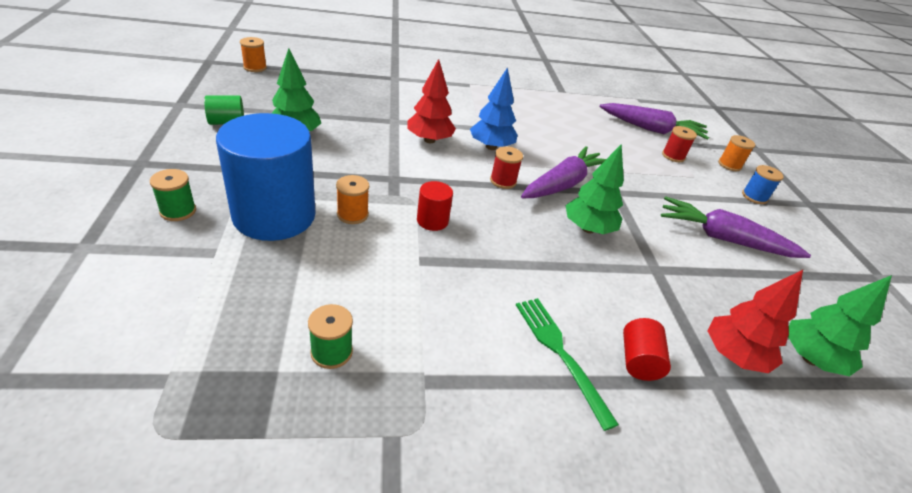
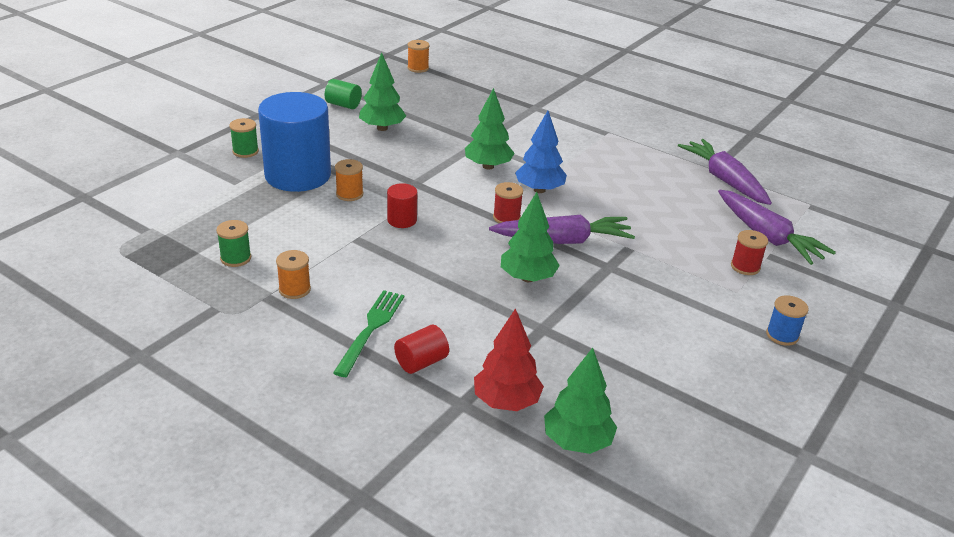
camera: 45 degrees right, 5 degrees down
(429, 140) = (488, 166): red tree -> green tree
(723, 238) = (661, 343): purple carrot -> purple carrot (724, 180)
(729, 165) = (811, 301): orange spool -> orange spool (294, 289)

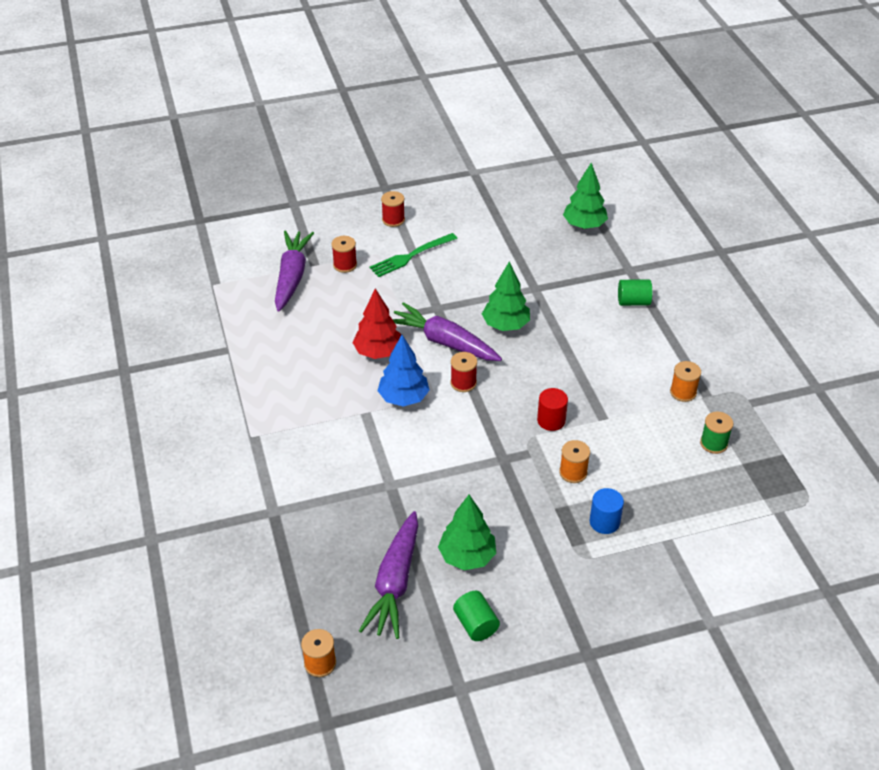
camera: 140 degrees left, 10 degrees up
(245, 151) = (636, 587): green spool -> none
(298, 175) = (604, 522): blue cylinder -> blue cylinder, size x0.43
(371, 329) = (649, 337): green fork -> green fork (410, 256)
(421, 362) = (633, 302): red cylinder -> green cylinder
(488, 166) = (417, 447): green tree -> none
(506, 402) = (602, 259): red tree -> red tree (378, 352)
(724, 180) = (239, 335): purple carrot -> purple carrot (395, 583)
(782, 335) = (393, 220): blue spool -> red spool

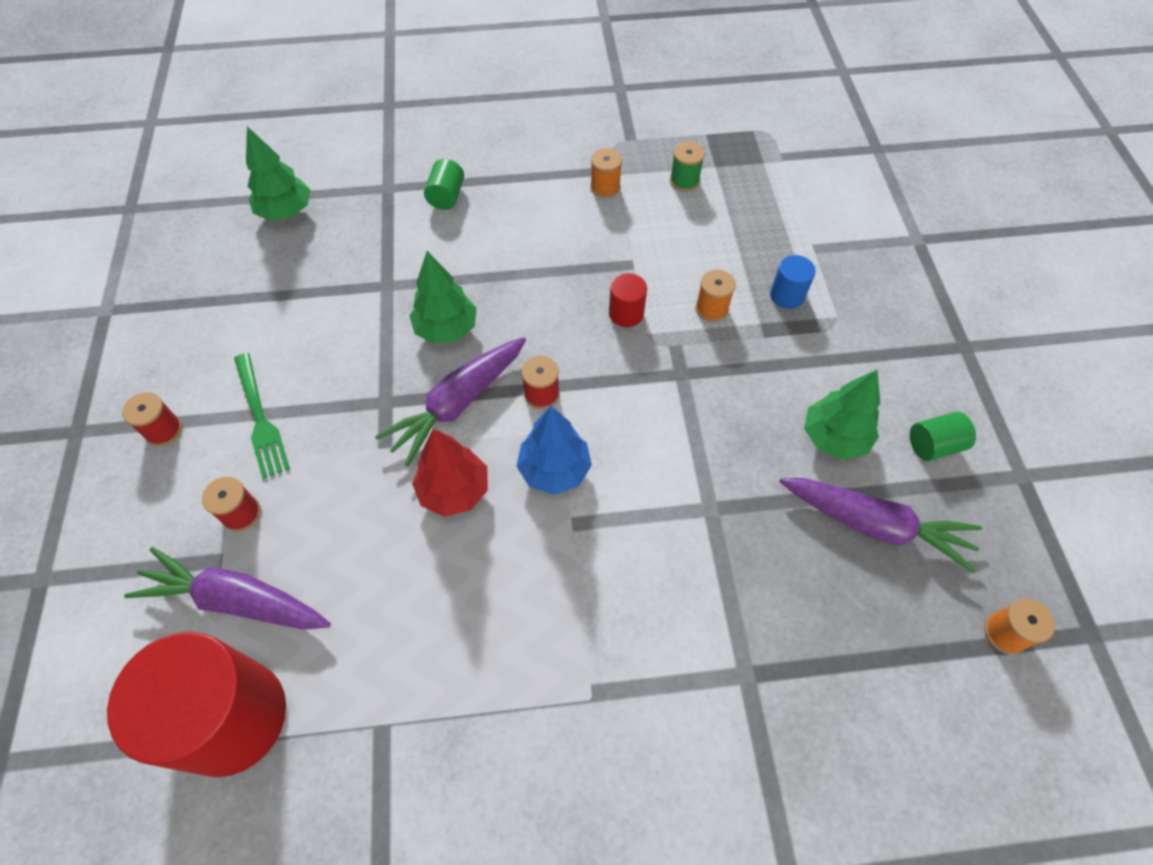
camera: 80 degrees left, 15 degrees up
(227, 292) = (231, 717): none -> red cylinder

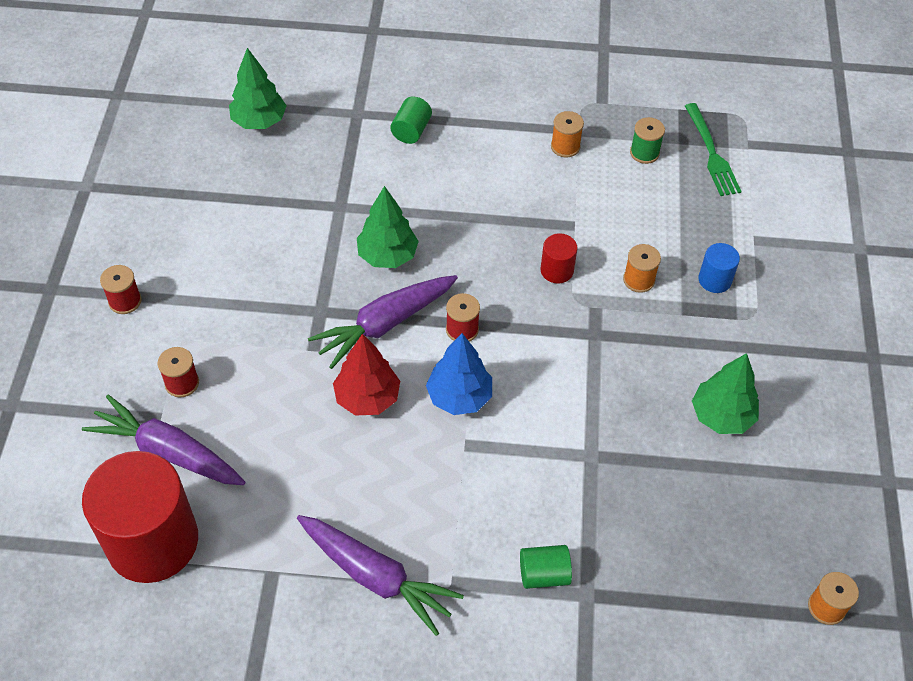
camera: 10 degrees right, 5 degrees down
(260, 419) = (209, 306): green fork -> green fork (712, 153)
(875, 525) = (736, 497): purple carrot -> purple carrot (376, 577)
(934, 445) = (813, 439): green cylinder -> green cylinder (544, 574)

